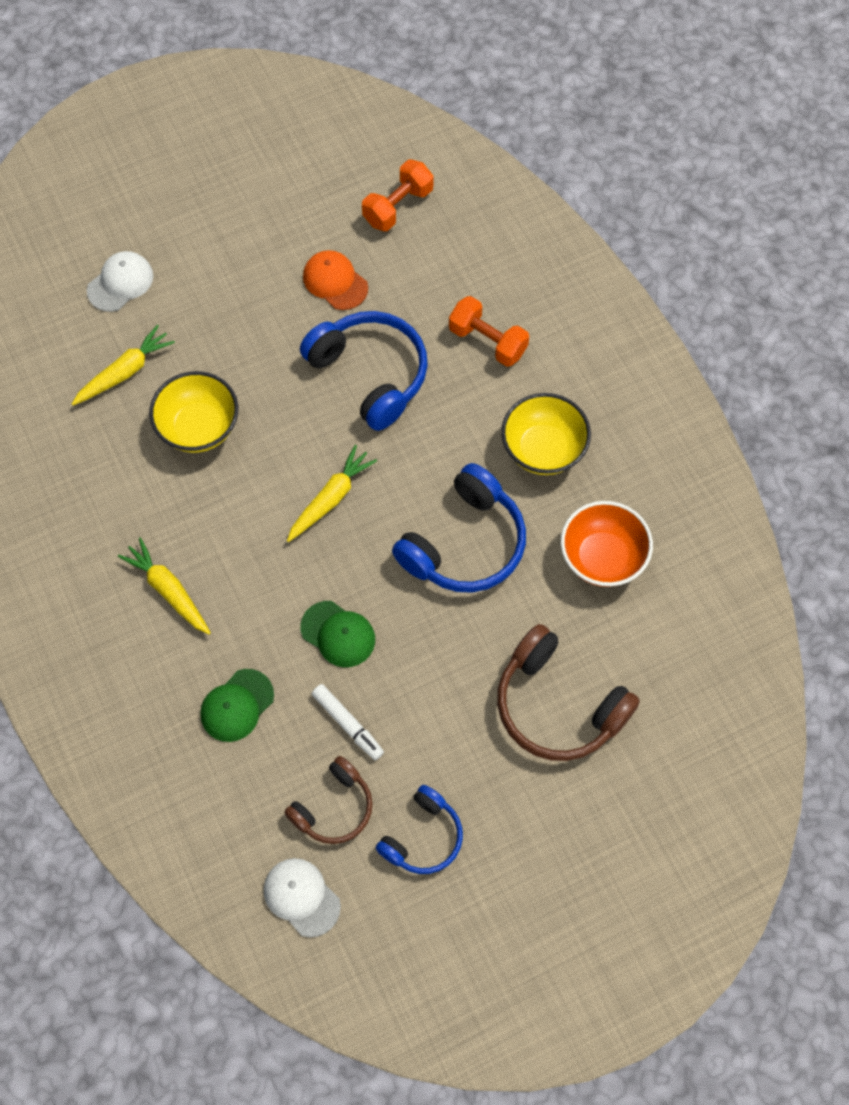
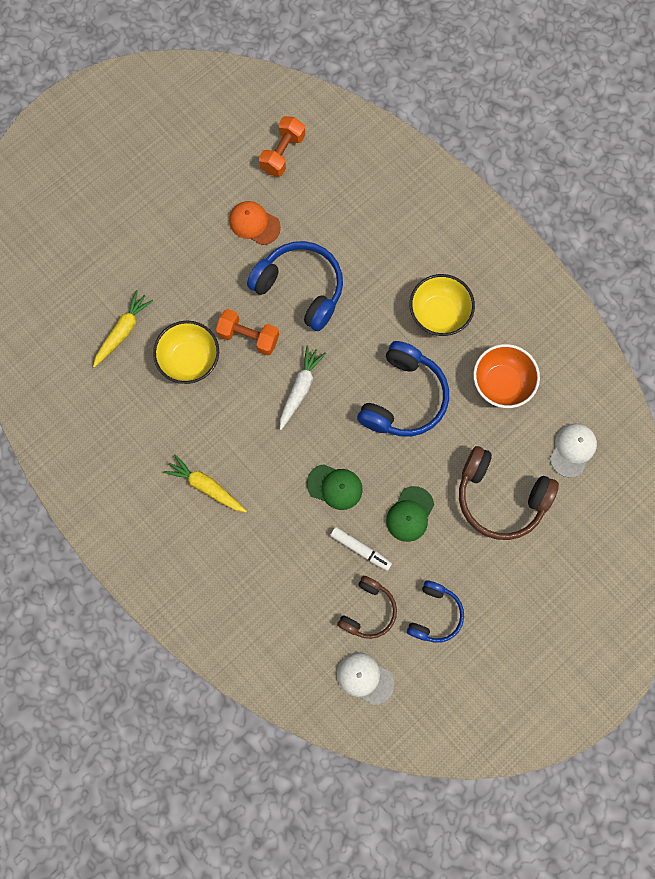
camera: 15 degrees left, 10 degrees up
(120, 283) = (98, 263): white cap -> white cap (572, 450)
(237, 705) = (280, 556): green cap -> green cap (410, 514)
(331, 498) = (300, 388): yellow carrot -> white carrot
(487, 341) = (377, 242): orange dumbbell -> orange dumbbell (249, 337)

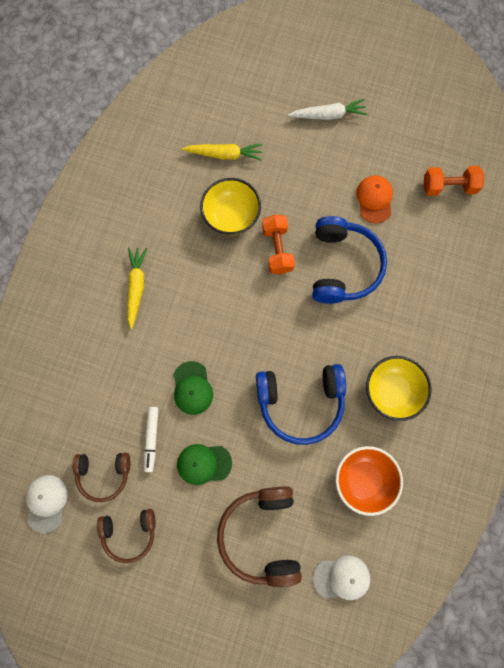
camera: 60 degrees right, 0 degrees up
(300, 388) = (258, 314): white carrot -> white carrot (328, 115)
(434, 614) = (129, 533): blue headphones -> brown headphones

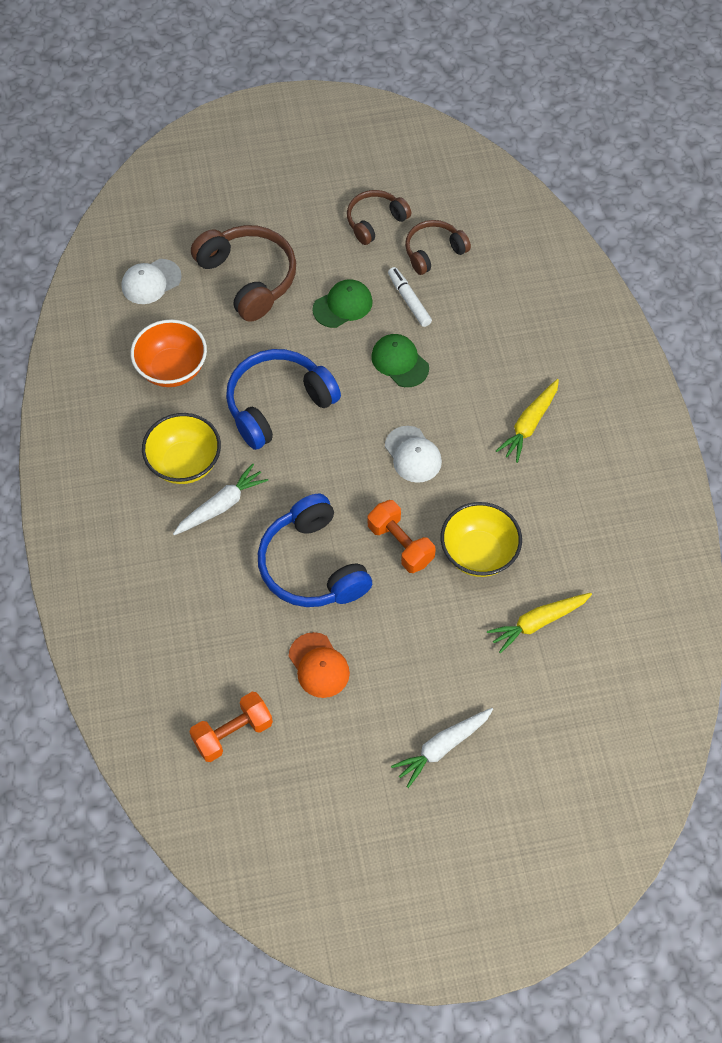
camera: 150 degrees right, 15 degrees down
(46, 503) = (469, 206): white cap -> white cap (413, 454)
(136, 287) = (529, 424): yellow carrot -> yellow carrot turned 60 degrees clockwise
(382, 343) = (221, 505): none -> white carrot

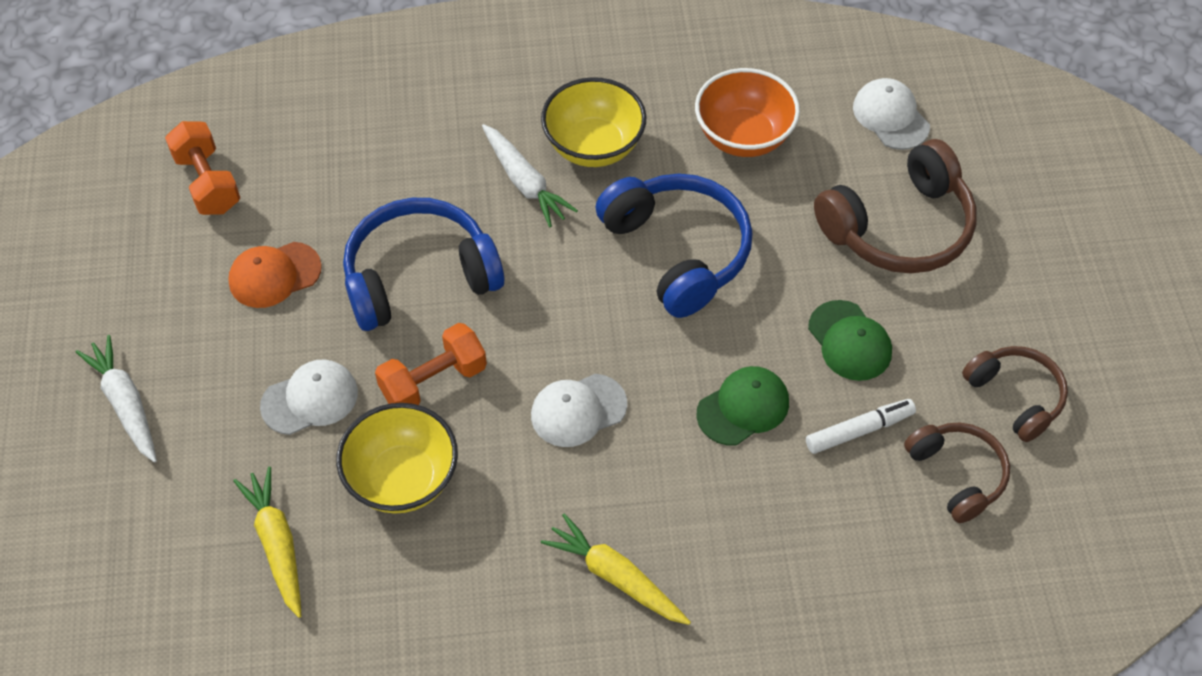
camera: 95 degrees right, 5 degrees down
(423, 621) = (310, 399): none -> white cap

